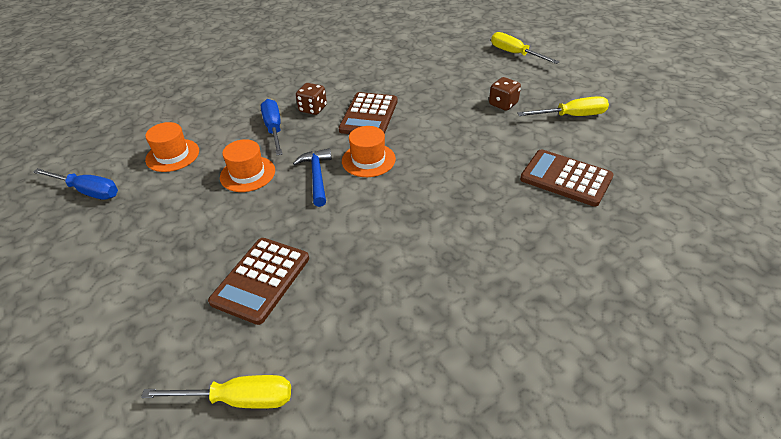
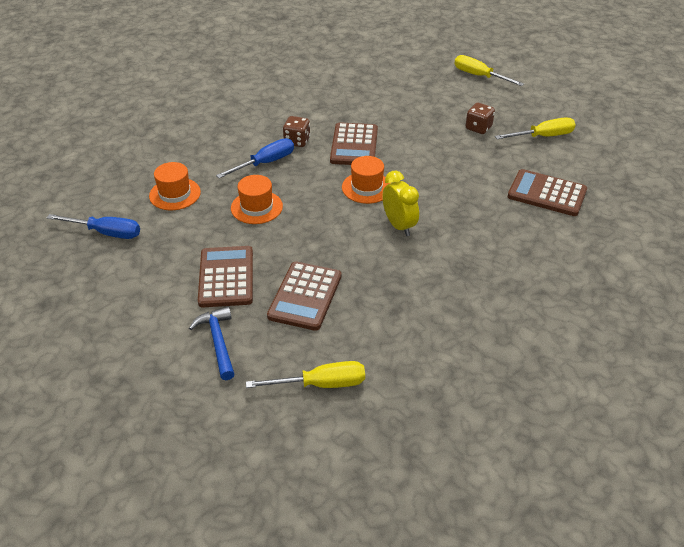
camera: 10 degrees left, 0 degrees up
(185, 250) = (226, 277): none -> brown calculator
(274, 129) = (265, 163): blue screwdriver -> blue screwdriver turned 75 degrees clockwise
(317, 177) = (323, 206): blue hammer -> blue hammer (218, 342)
(391, 204) = (399, 225): none -> yellow clock

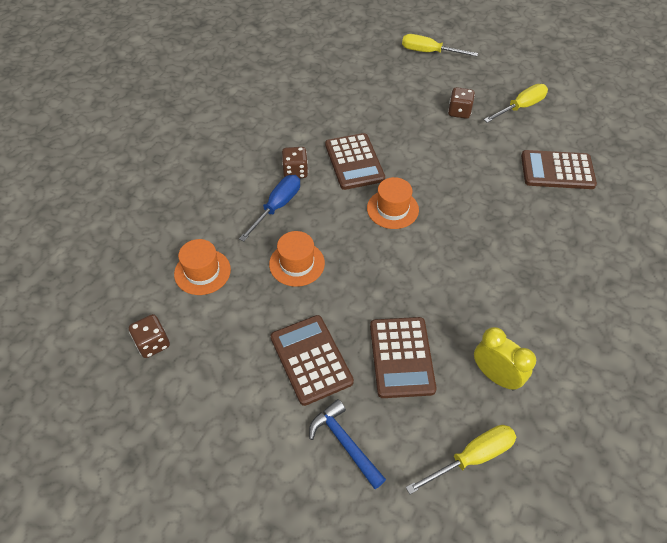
camera: 20 degrees left, 10 degrees up
(106, 233) = (153, 343): blue screwdriver -> brown dice
(399, 225) = (446, 245): yellow clock -> yellow clock (495, 376)

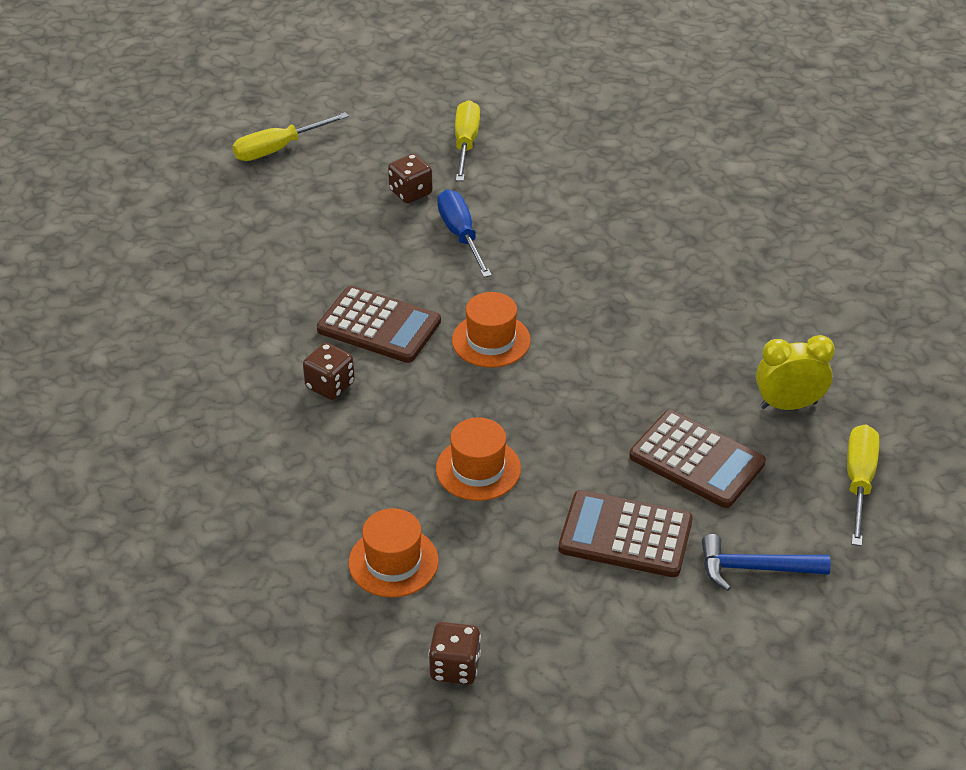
camera: 50 degrees left, 10 degrees down
(277, 207) = (368, 435): blue screwdriver -> blue screwdriver (461, 235)
(557, 170) = (588, 183): brown calculator -> none

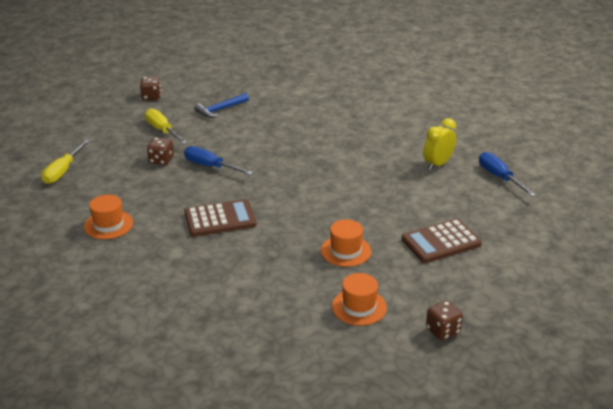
camera: 40 degrees left, 10 degrees down
(330, 385) = (229, 254): brown dice -> brown dice (151, 97)
(491, 340) = (282, 200): orange hat -> orange hat (108, 225)
(696, 460) = (430, 201): brown calculator -> none
(755, 568) = (505, 226): blue hammer -> blue hammer (220, 109)
(858, 482) = (499, 177): yellow screwdriver -> blue screwdriver

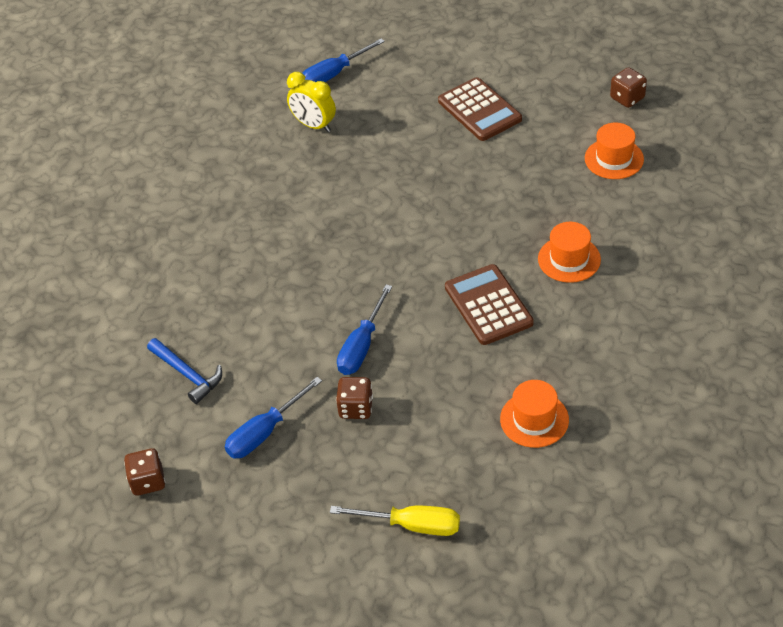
camera: 95 degrees left, 15 degrees up
(162, 130) = (265, 432): yellow screwdriver -> blue screwdriver
(345, 251) = (520, 182): orange hat -> orange hat (569, 259)

